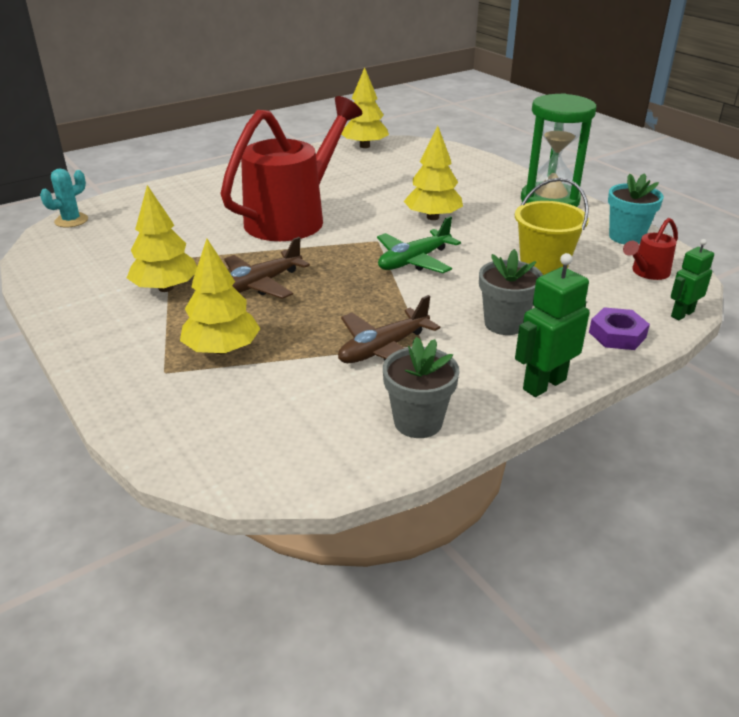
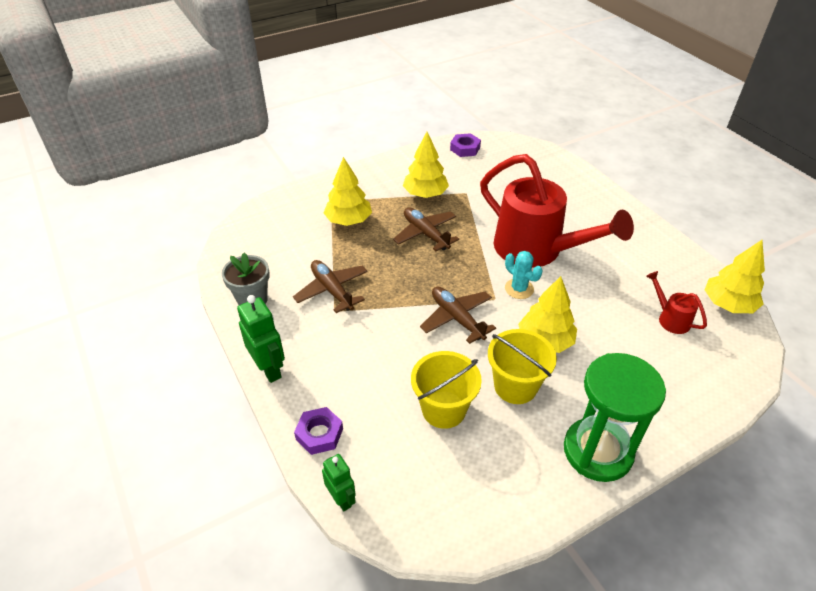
camera: 95 degrees right, 10 degrees up
(56, 260) = (465, 148): none -> purple nut
(71, 220) = (524, 146): turquoise cactus -> turquoise cactus (519, 289)
(414, 261) = (457, 318): green plane -> brown plane
(497, 231) = (515, 386): none -> yellow bucket
(504, 324) = (350, 361): grey flower pot -> none
(626, 237) = (505, 504): turquoise flower pot -> none
(647, 272) = (423, 497): red watering can -> red watering can (670, 318)

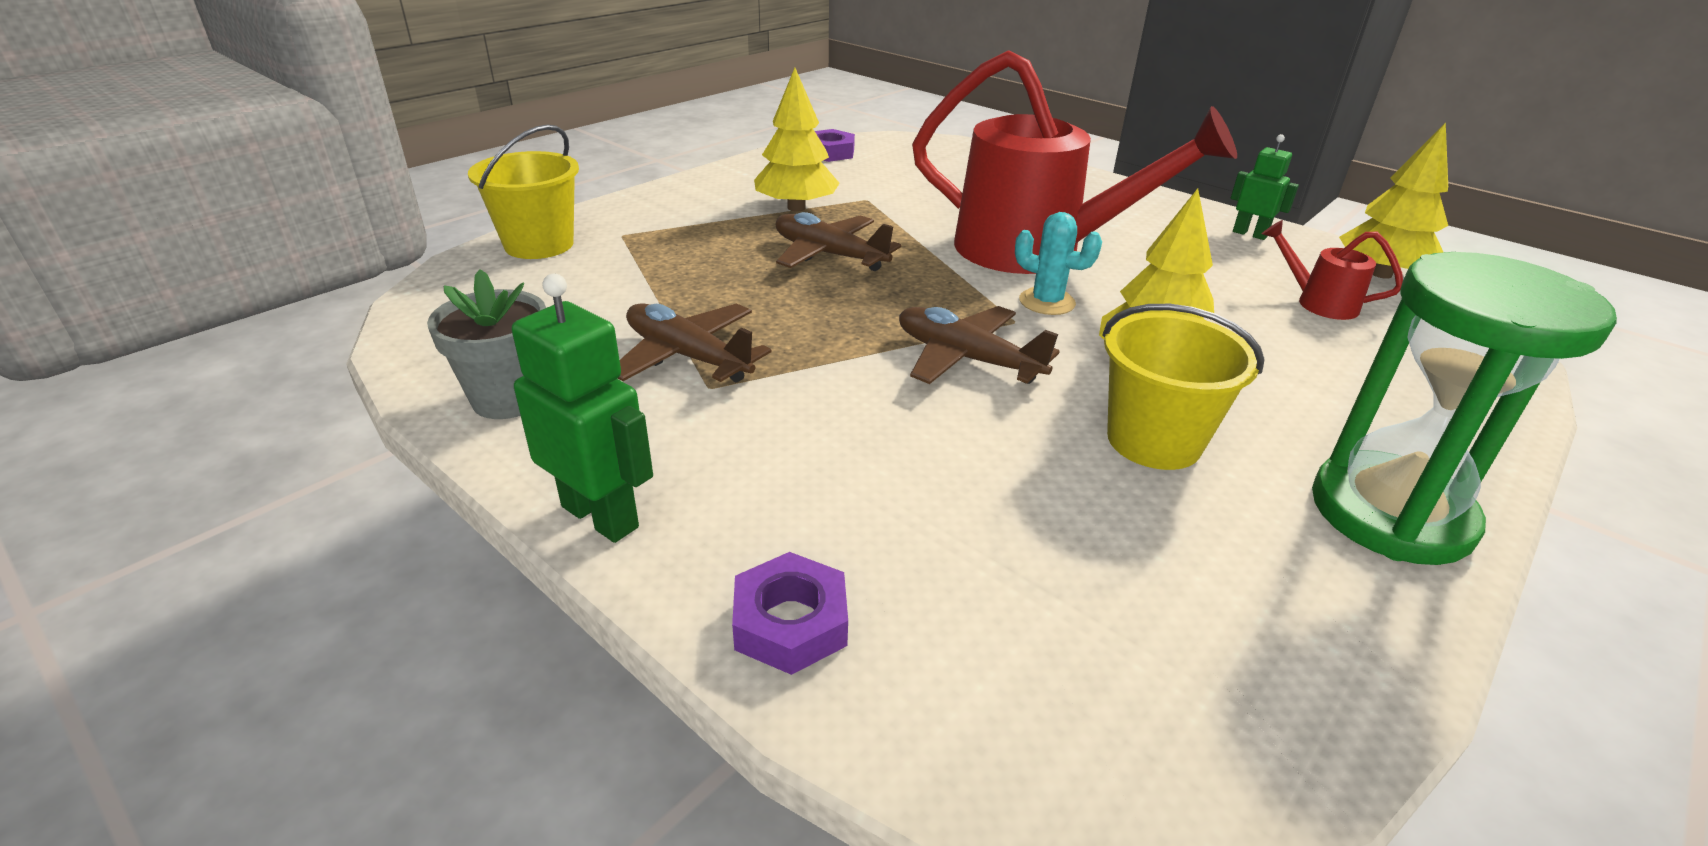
camera: 20 degrees left, 10 degrees down
(341, 499) = (927, 760): green robot -> green robot (1250, 234)
(348, 221) = (670, 255): yellow tree -> none
(443, 409) = (1045, 509): yellow bucket -> yellow bucket (539, 244)

